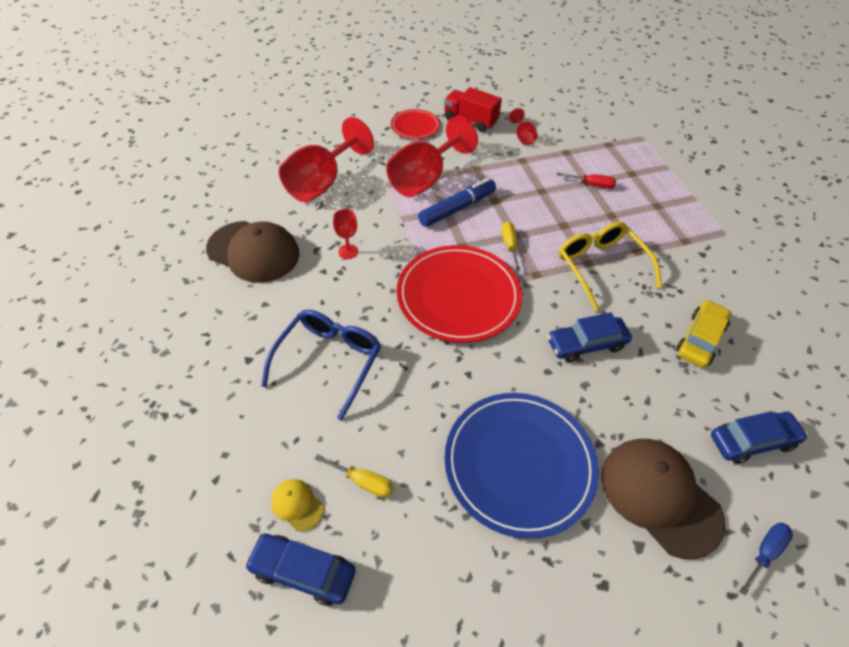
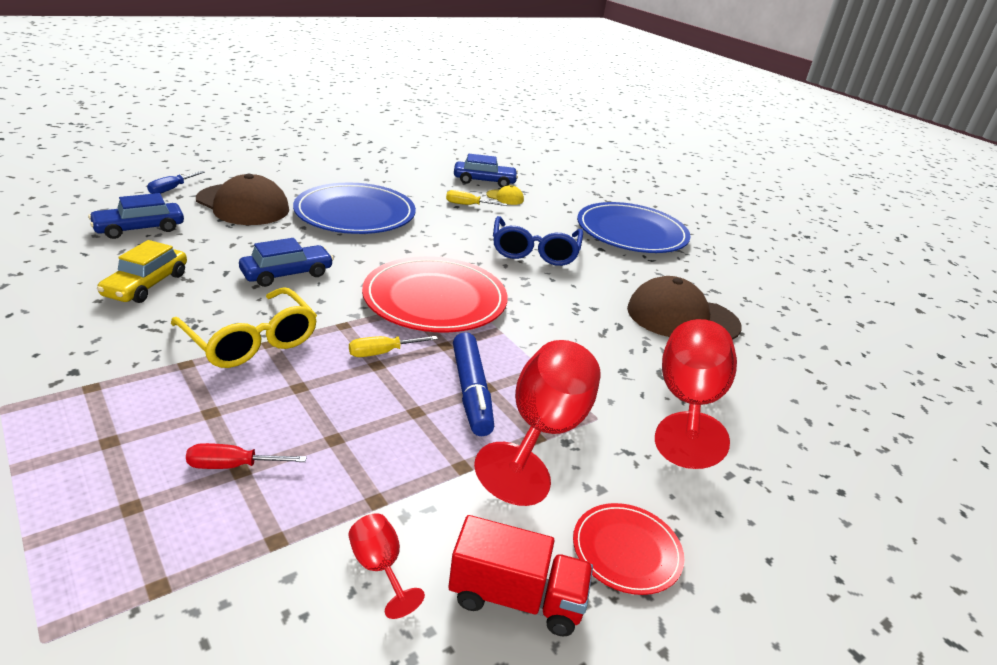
camera: 160 degrees right, 20 degrees down
(180, 391) = (631, 232): none -> blue plate
(348, 251) = (582, 327): red goblet -> none
(457, 208) = (471, 392): blue marker -> blue marker turned 45 degrees counterclockwise
(509, 245) = (382, 353): yellow screwdriver -> yellow screwdriver turned 90 degrees clockwise

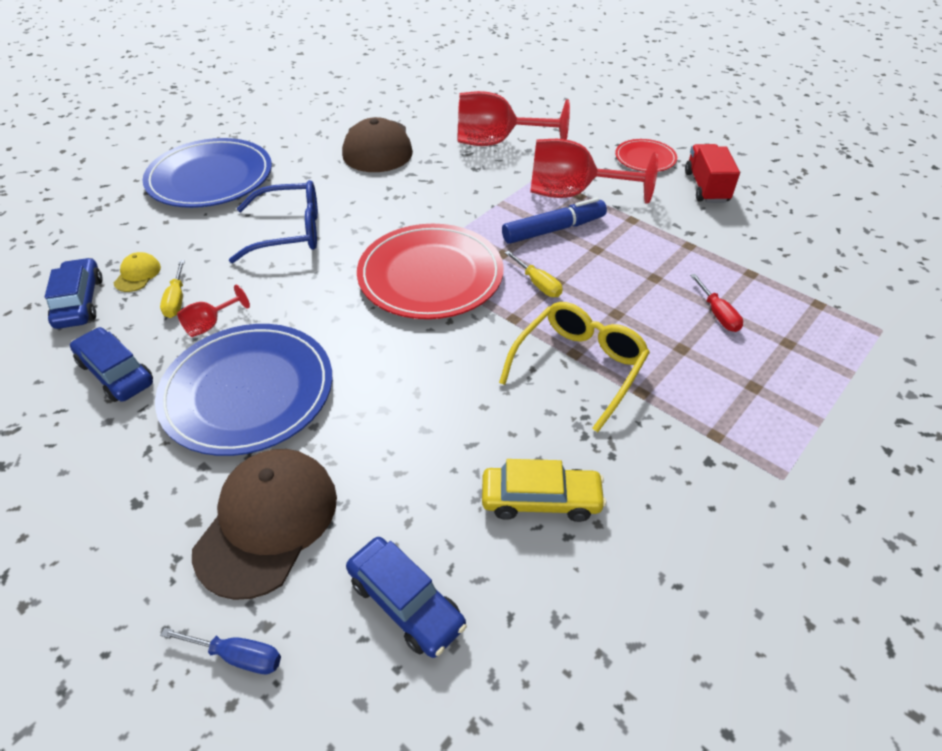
camera: 100 degrees left, 15 degrees up
(287, 274) = (443, 392): blue car -> blue car (116, 373)
(380, 568) = (731, 232): red goblet -> red goblet (210, 324)

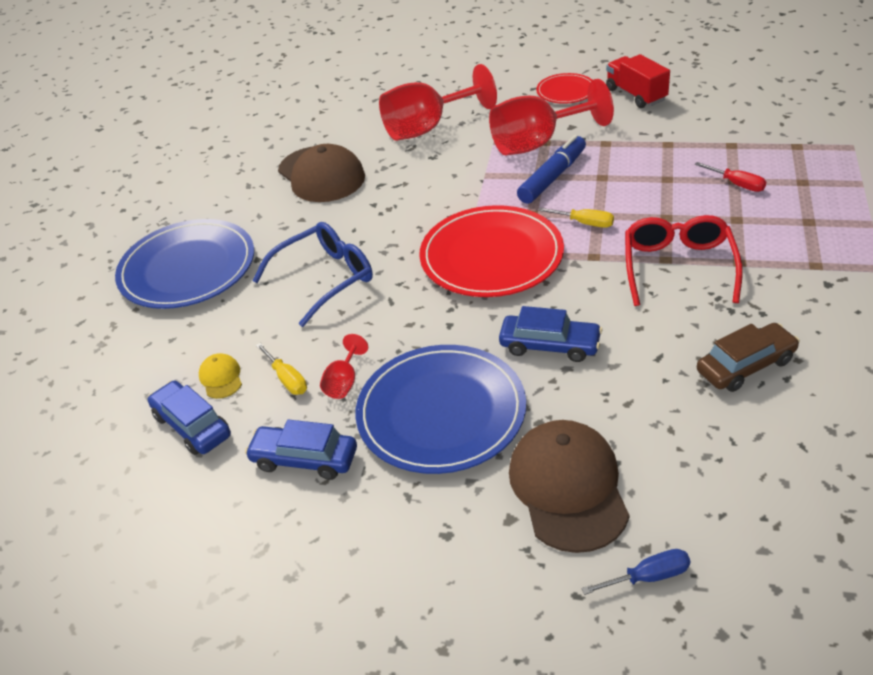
camera: 25 degrees left, 5 degrees down
(406, 602) = (726, 477): blue car -> blue car (550, 345)
(541, 500) = (745, 366): yellow car -> brown car
(579, 367) = (678, 267): yellow glasses -> red glasses

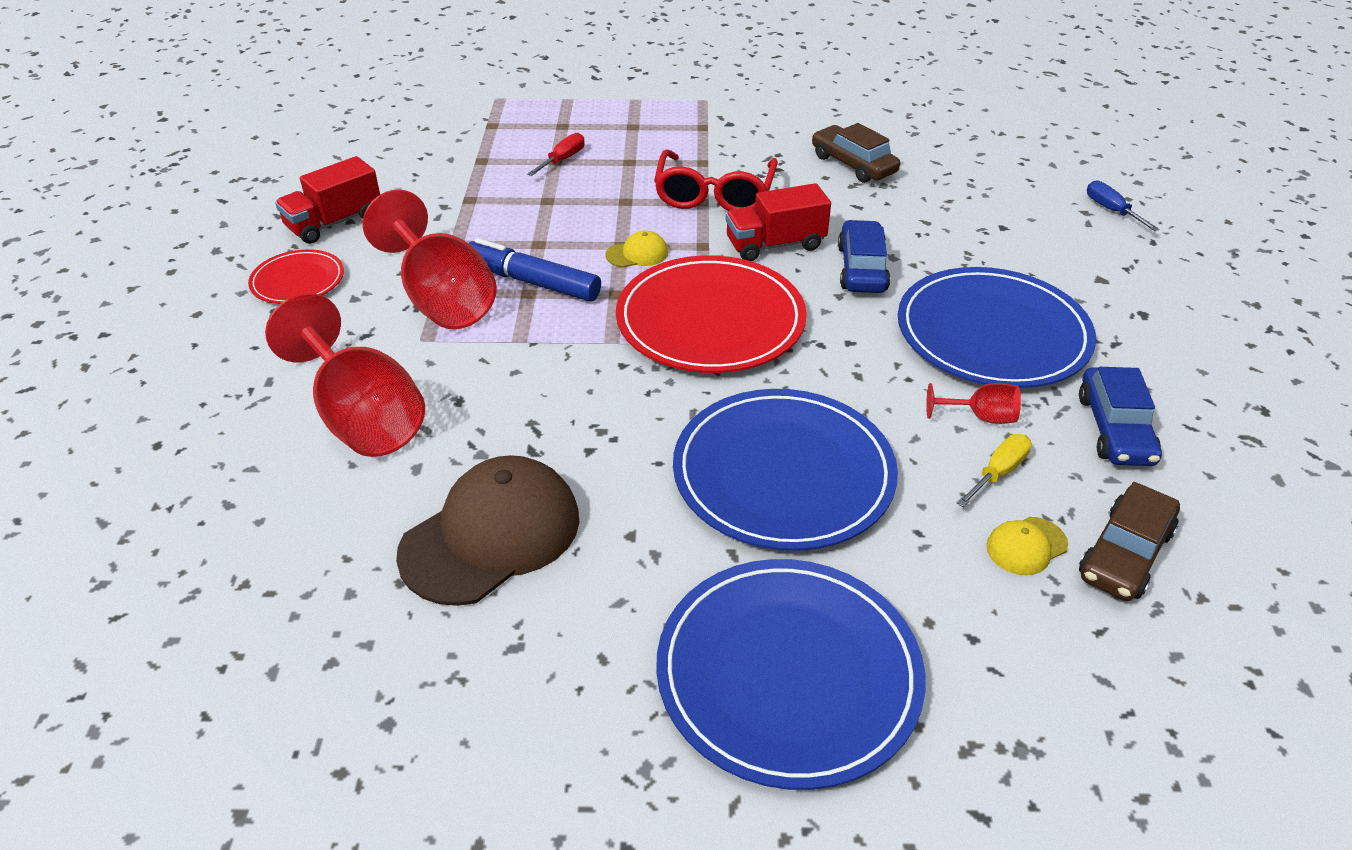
camera: 105 degrees left, 0 degrees up
(192, 426) = (1125, 554): blue car -> brown car
(325, 278) = (783, 474): blue glasses -> blue plate
(568, 487) = (1046, 250): brown cap -> none
(585, 223) = (637, 254): yellow screwdriver -> yellow cap
(592, 297) = (775, 245): none -> red truck
(678, 267) = (714, 195): red glasses -> red glasses turned 75 degrees counterclockwise

